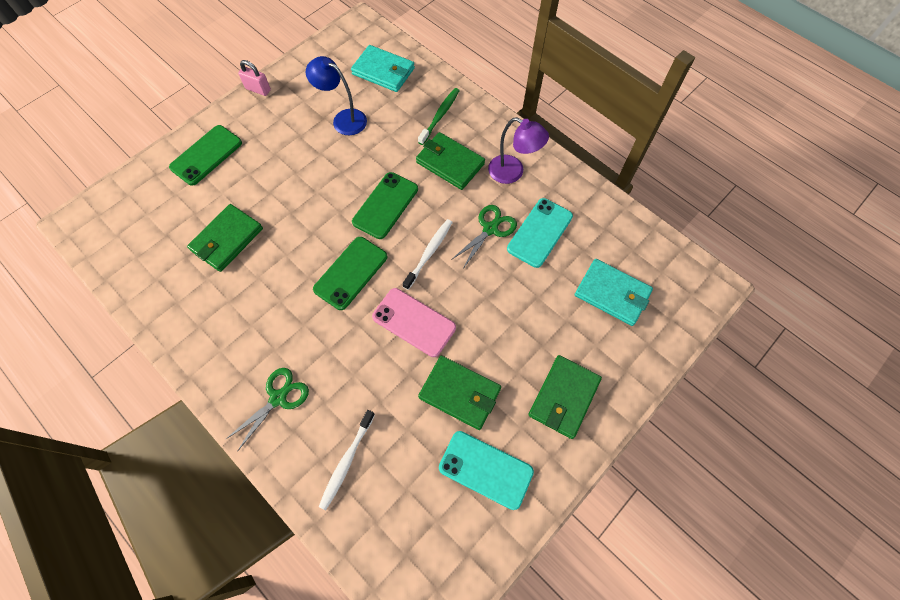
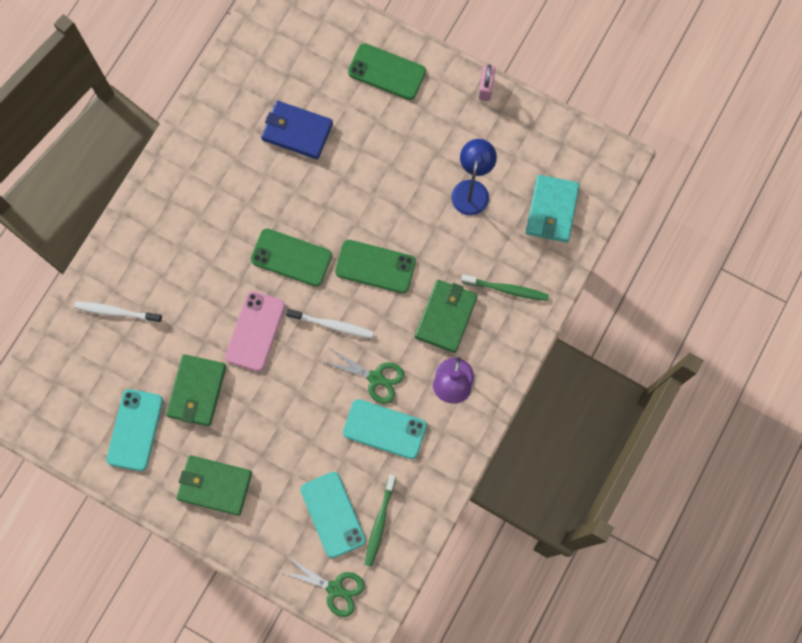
camera: 75 degrees right, 10 degrees up
(227, 239) = (297, 131): green wallet -> blue wallet
(278, 398) = (157, 236): green scissors -> green scissors (335, 588)
(612, 293) = (333, 514): turquoise wallet -> turquoise phone
(626, 256) = (380, 522): none -> green toothbrush

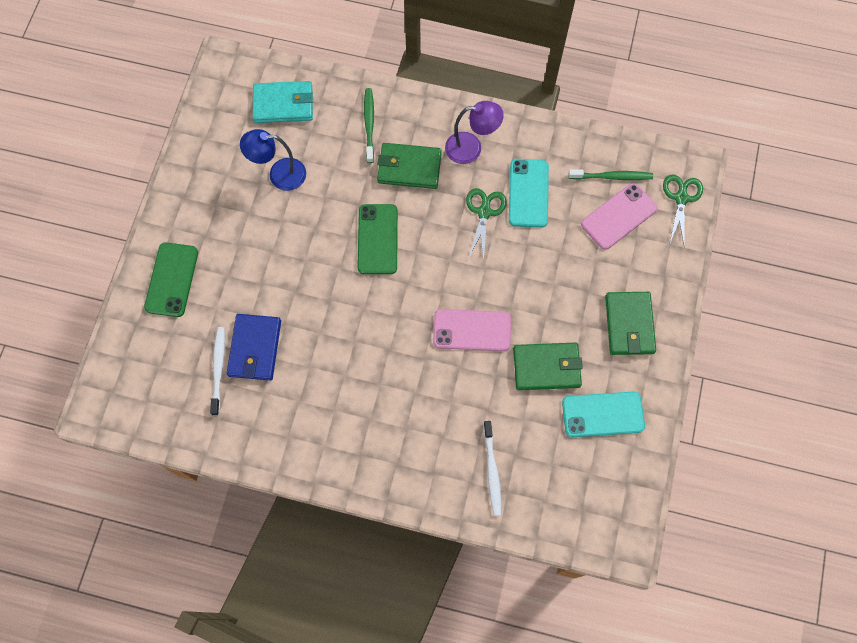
camera: 105 degrees left, 5 degrees down
(291, 257) = (389, 317): green phone -> none
(332, 325) = (445, 263): white toothbrush -> white toothbrush (218, 369)
(333, 514) = (618, 216): turquoise phone -> pink phone
(486, 88) = (171, 186): pink padlock -> none

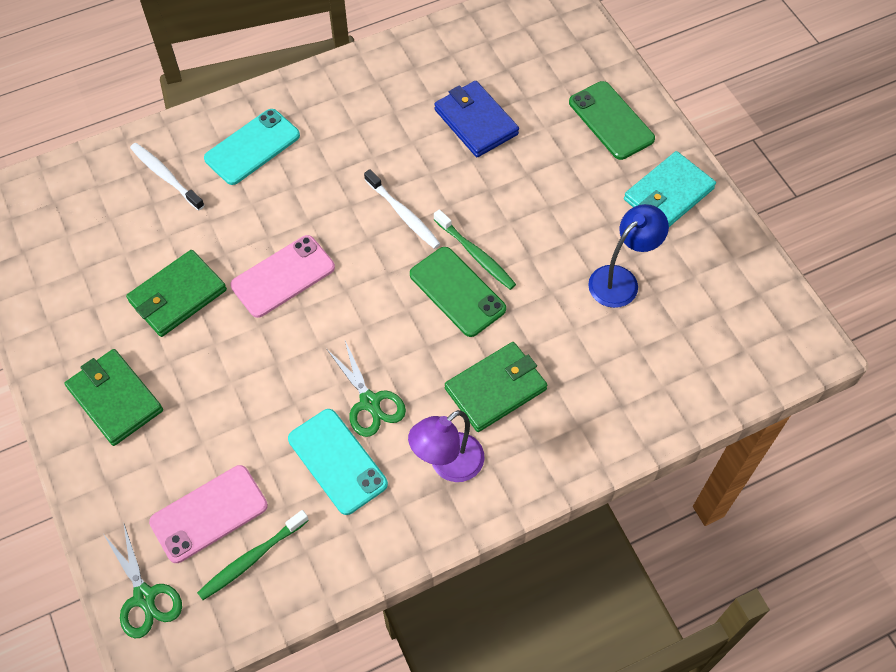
camera: 140 degrees right, 10 degrees down
(218, 369) = (490, 86): white toothbrush -> white toothbrush (403, 214)
(283, 104) = (699, 354): turquoise wallet -> turquoise wallet (668, 194)
(369, 124) = (586, 403): green toothbrush -> green toothbrush (475, 254)
(603, 414) = (87, 293): turquoise phone -> turquoise phone (252, 147)
(618, 216) = (209, 514): pink phone -> pink phone turned 45 degrees clockwise

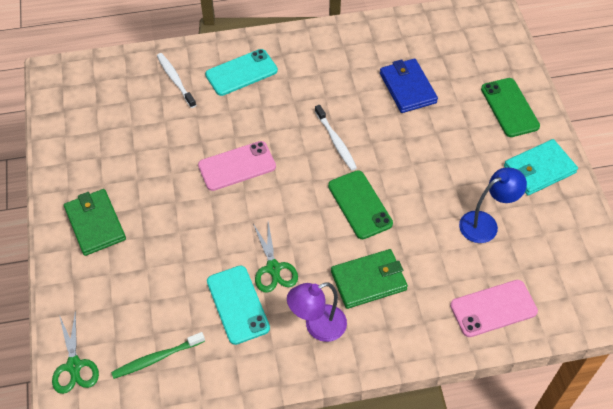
camera: 15 degrees right, 5 degrees down
(177, 296) = (159, 163): green wallet -> none
(209, 514) = (136, 319): pink phone -> pink phone (493, 308)
(475, 254) = (380, 181): green toothbrush -> none

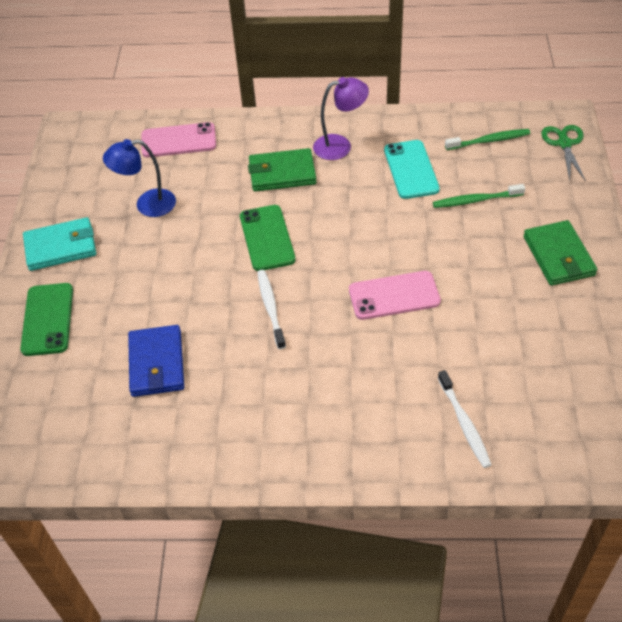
camera: 165 degrees left, 5 degrees down
(170, 275) = (476, 200): none -> green toothbrush
(241, 72) = (370, 420): turquoise phone -> none
(273, 268) = (371, 193): green scissors -> none

